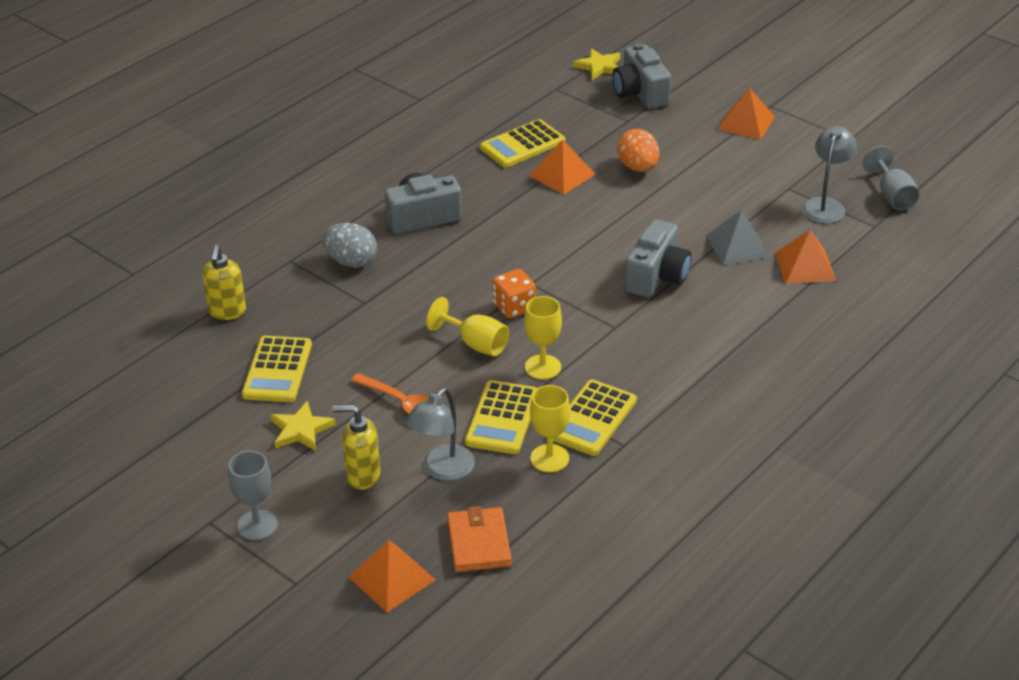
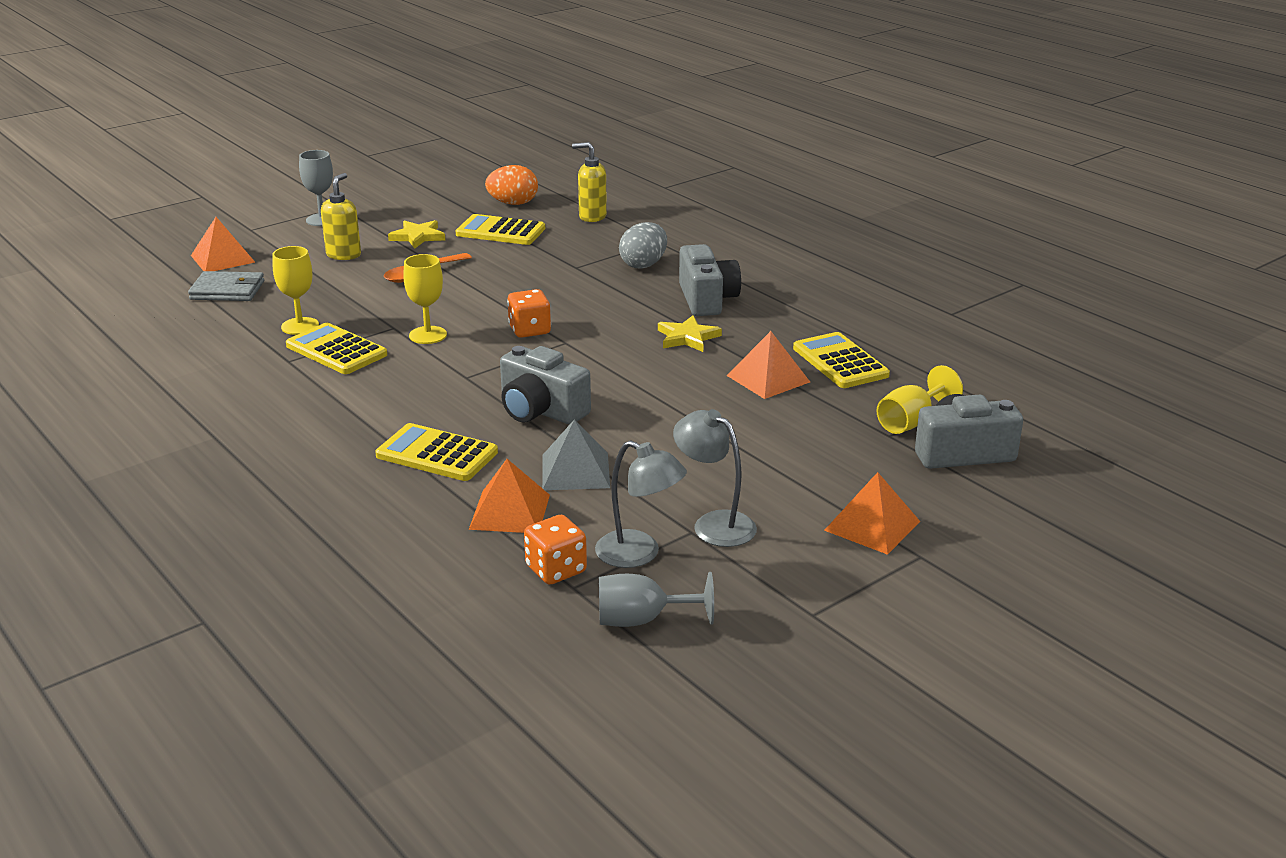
camera: 100 degrees right, 10 degrees down
(442, 470) = (324, 283): grey lamp -> grey lamp (714, 524)
(475, 344) = (483, 308): yellow goblet -> yellow goblet (911, 421)
(479, 543) = (227, 290): orange wallet -> grey wallet
(502, 418) = (370, 311): yellow calculator -> yellow calculator (437, 454)
(599, 67) = (1036, 431): yellow star -> yellow star (687, 337)
(638, 168) = (772, 427): orange egg -> orange egg (513, 203)
(861, 235) = (556, 570): none -> orange dice

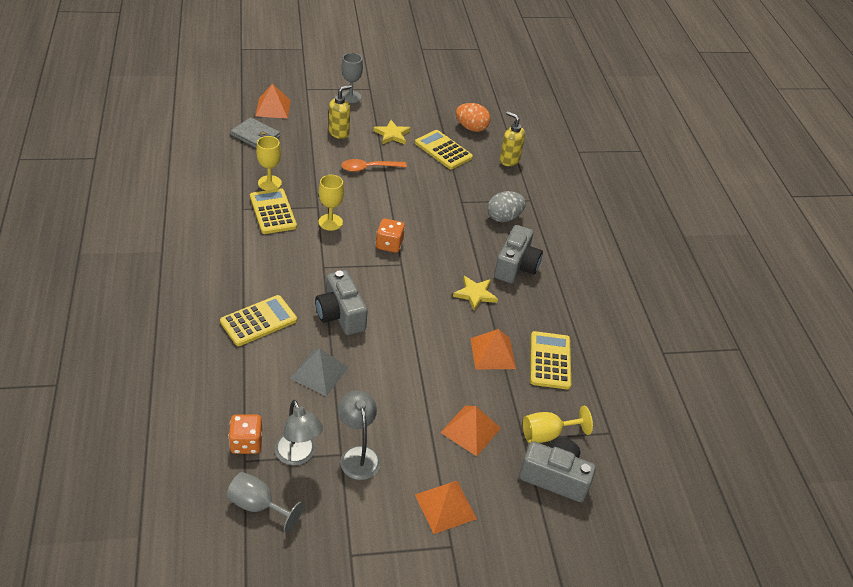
camera: 25 degrees right, 15 degrees up
(437, 454) = (258, 321): yellow calculator -> yellow calculator turned 90 degrees clockwise
(510, 511) = (259, 386): orange pyramid -> orange pyramid (470, 430)

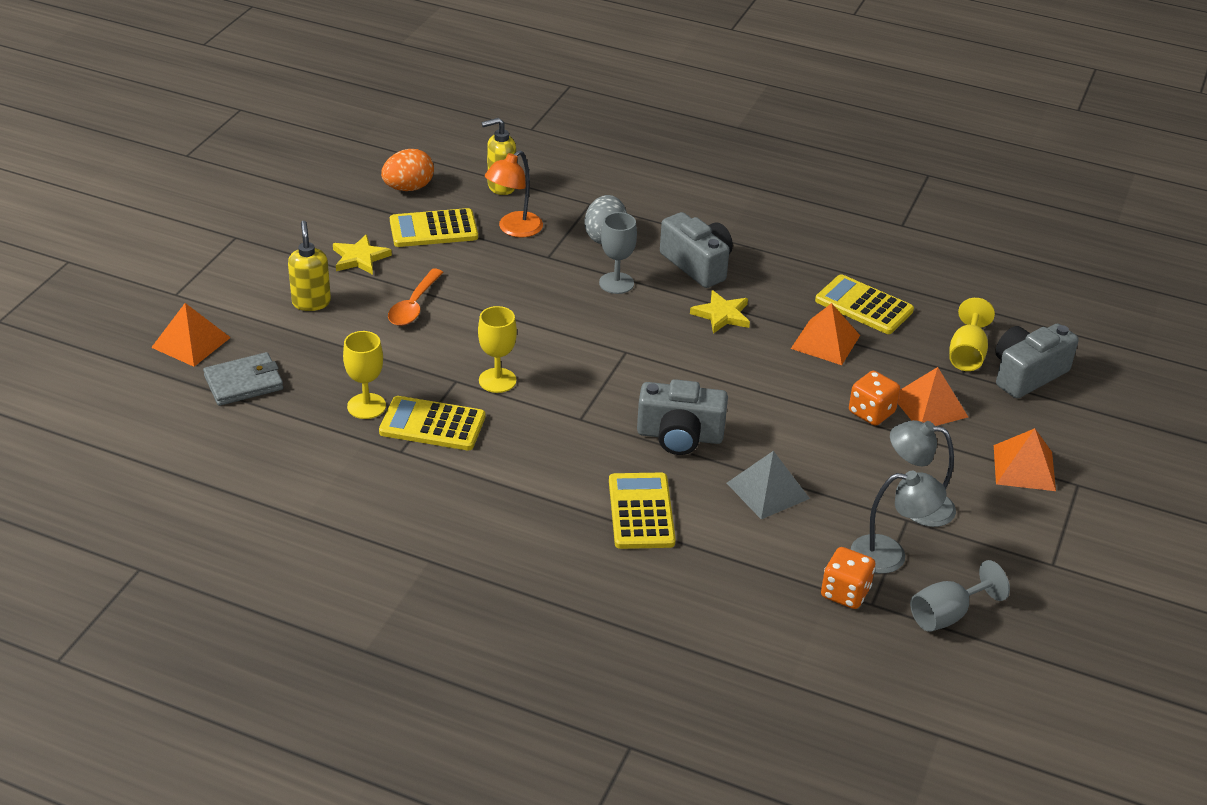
camera: 55 degrees left, 5 degrees down
(351, 97) = (237, 261): grey goblet -> grey goblet (616, 283)
(389, 244) = (582, 347): orange dice -> orange dice (871, 412)
(474, 179) = (514, 229): none -> orange lamp

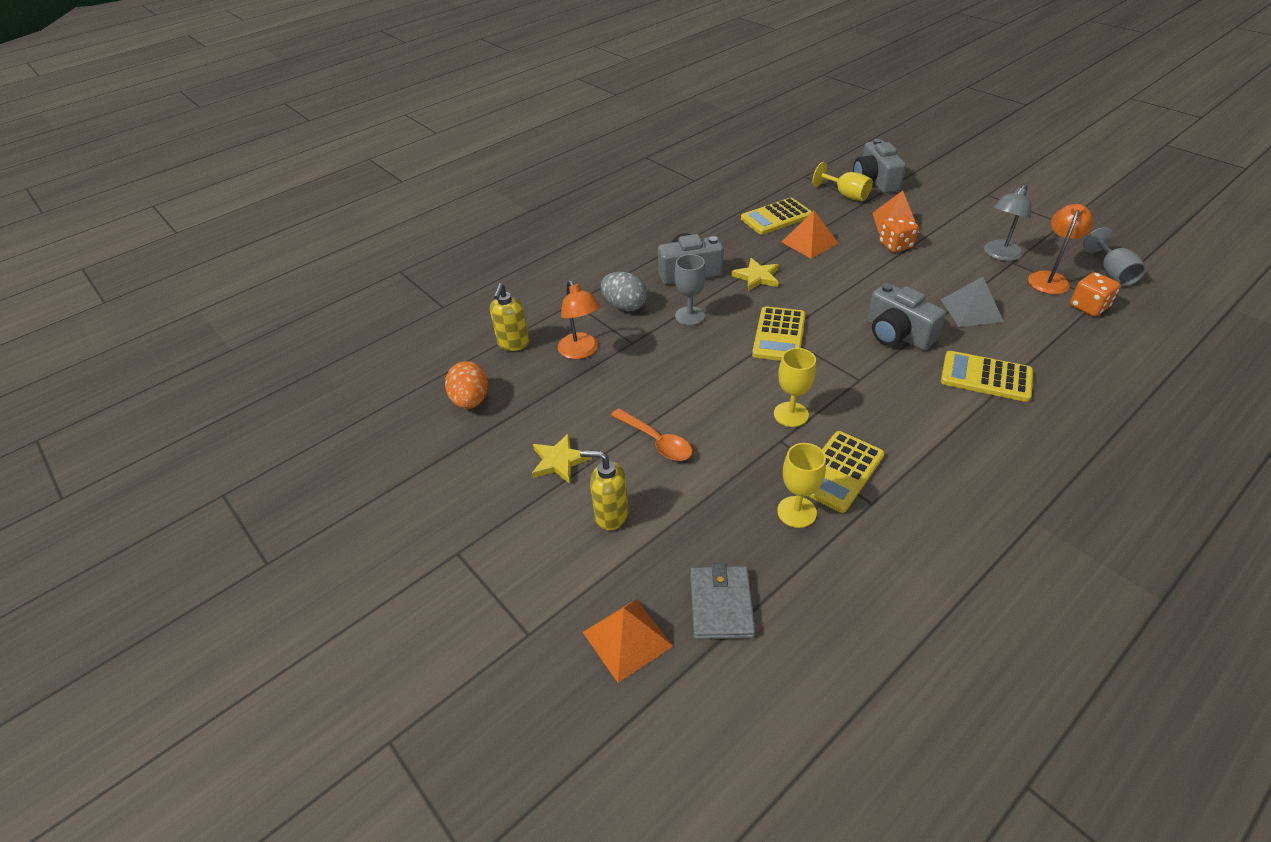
camera: 60 degrees left, 5 degrees up
(433, 229) = (547, 400): yellow calculator -> yellow calculator (779, 335)
(680, 436) = (897, 334): grey camera -> grey camera turned 105 degrees clockwise
(890, 555) = (1049, 278): grey lamp -> orange lamp
(1024, 468) = (968, 207): orange pyramid -> none

